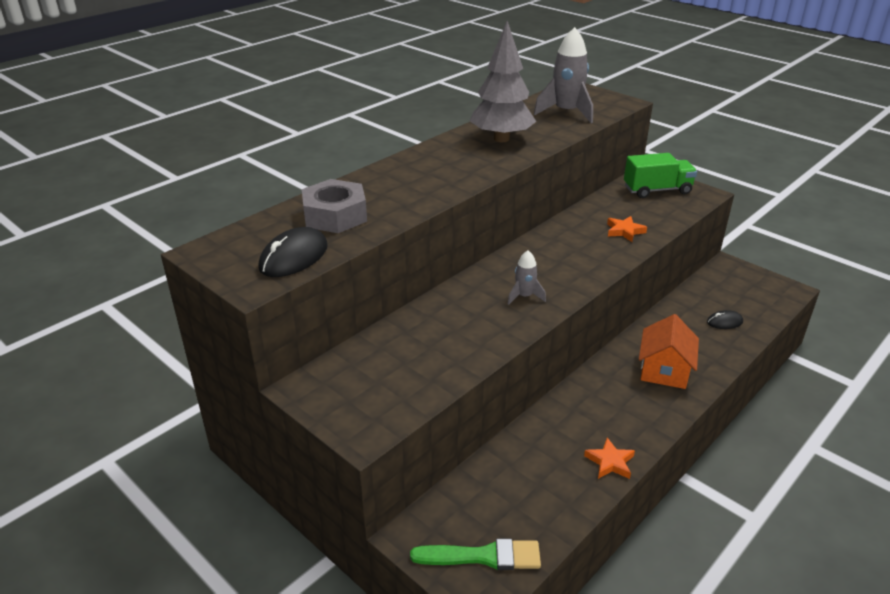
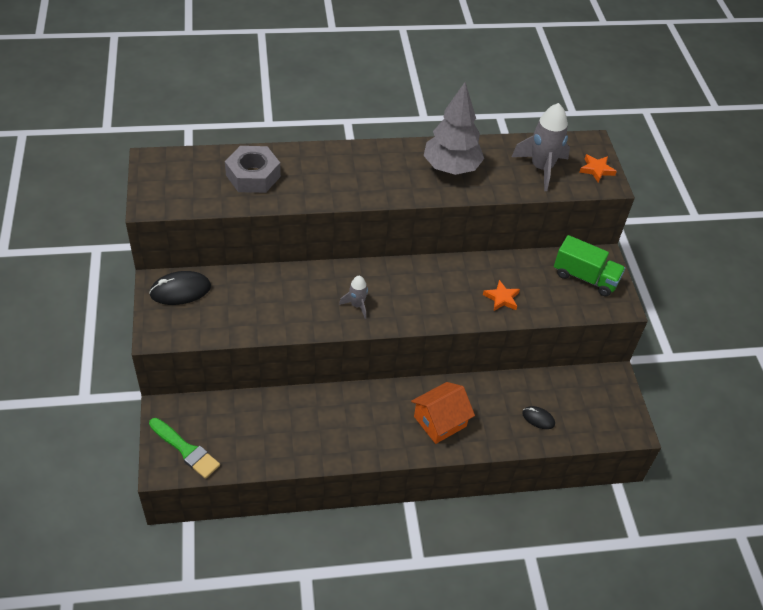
camera: 35 degrees right, 15 degrees up
(294, 257) = (192, 196): black mouse -> black mouse (180, 290)
(610, 462) = (321, 452): orange star -> orange star (596, 170)

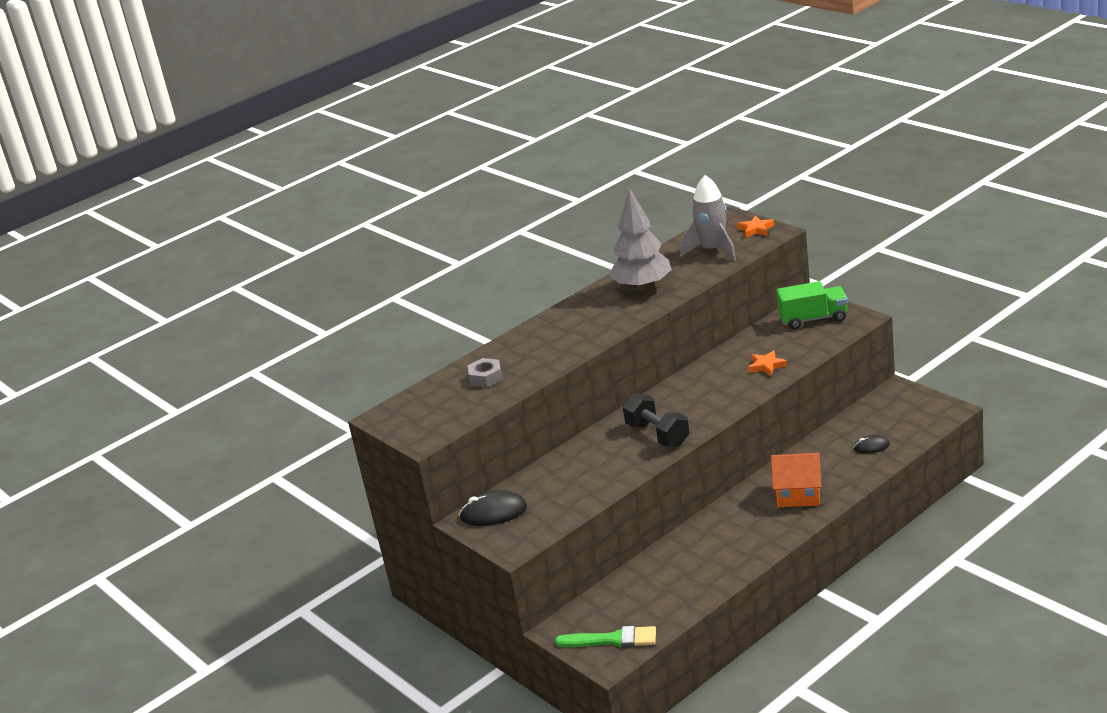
camera: 25 degrees left, 20 degrees down
(180, 290) = (493, 512): black mouse -> black mouse turned 45 degrees clockwise
(253, 176) = (486, 378): grey nut -> grey nut, size x0.63
(357, 305) = (657, 435): grey rocket -> black dumbbell
(440, 421) = (798, 494): orange house -> orange house turned 75 degrees clockwise

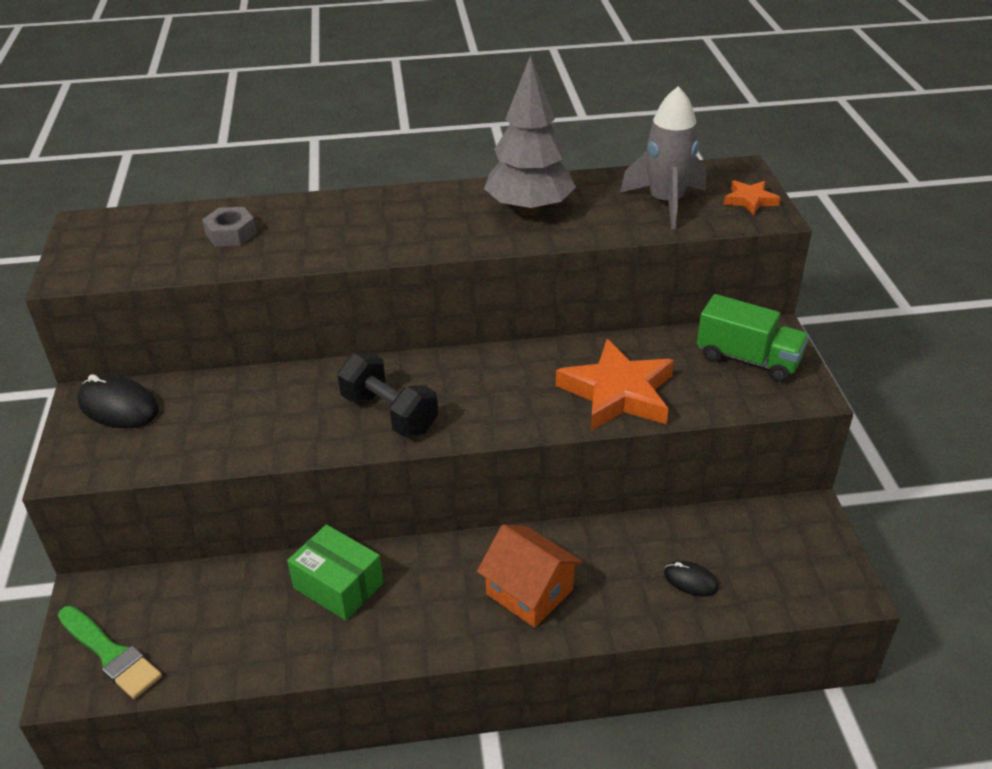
camera: 30 degrees right, 10 degrees up
(657, 435) = (389, 413): black dumbbell -> black dumbbell turned 45 degrees counterclockwise
(694, 547) = (338, 585): none -> green box
(766, 366) = (617, 393): orange star -> orange star, size x2.06

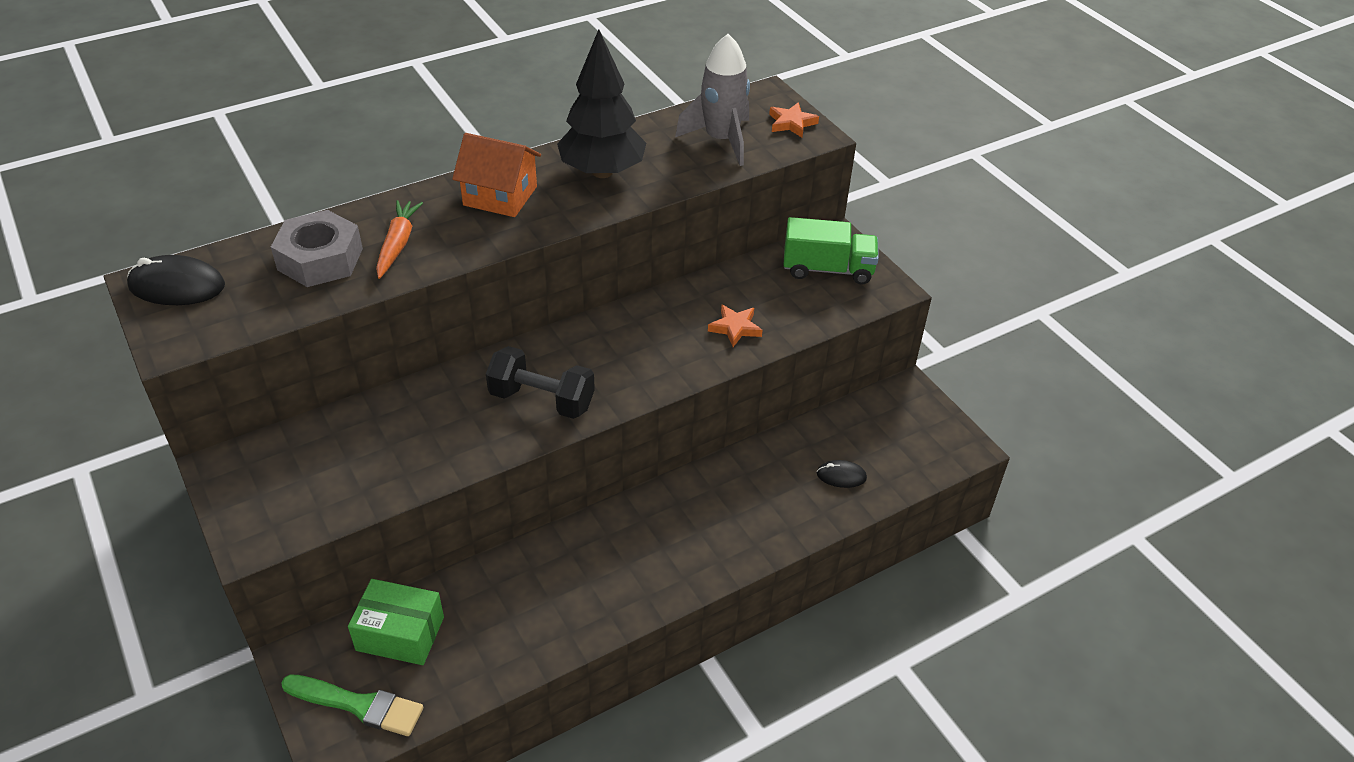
camera: 25 degrees left, 5 degrees up
(118, 406) = (262, 465): black mouse -> black mouse (177, 286)
(231, 233) = (320, 259): grey nut -> grey nut, size x1.60
(304, 235) = (398, 244): none -> orange carrot
(338, 585) = (542, 573): green box -> green box (400, 634)
(529, 209) = (602, 172): grey tree -> black tree
(529, 592) = (715, 526): orange house -> orange house (500, 196)
(617, 393) = (735, 328): orange star -> orange star, size x0.49

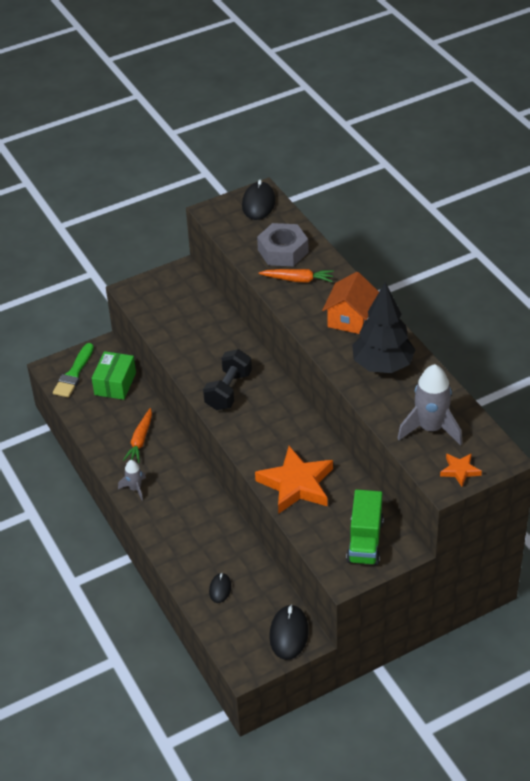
camera: 95 degrees right, 0 degrees up
(545, 587) = (140, 440): none -> orange carrot
(653, 588) = (135, 488): none -> grey rocket
(735, 328) = (296, 484): orange star -> orange star, size x2.06
(903, 406) = (289, 634): none -> black mouse

